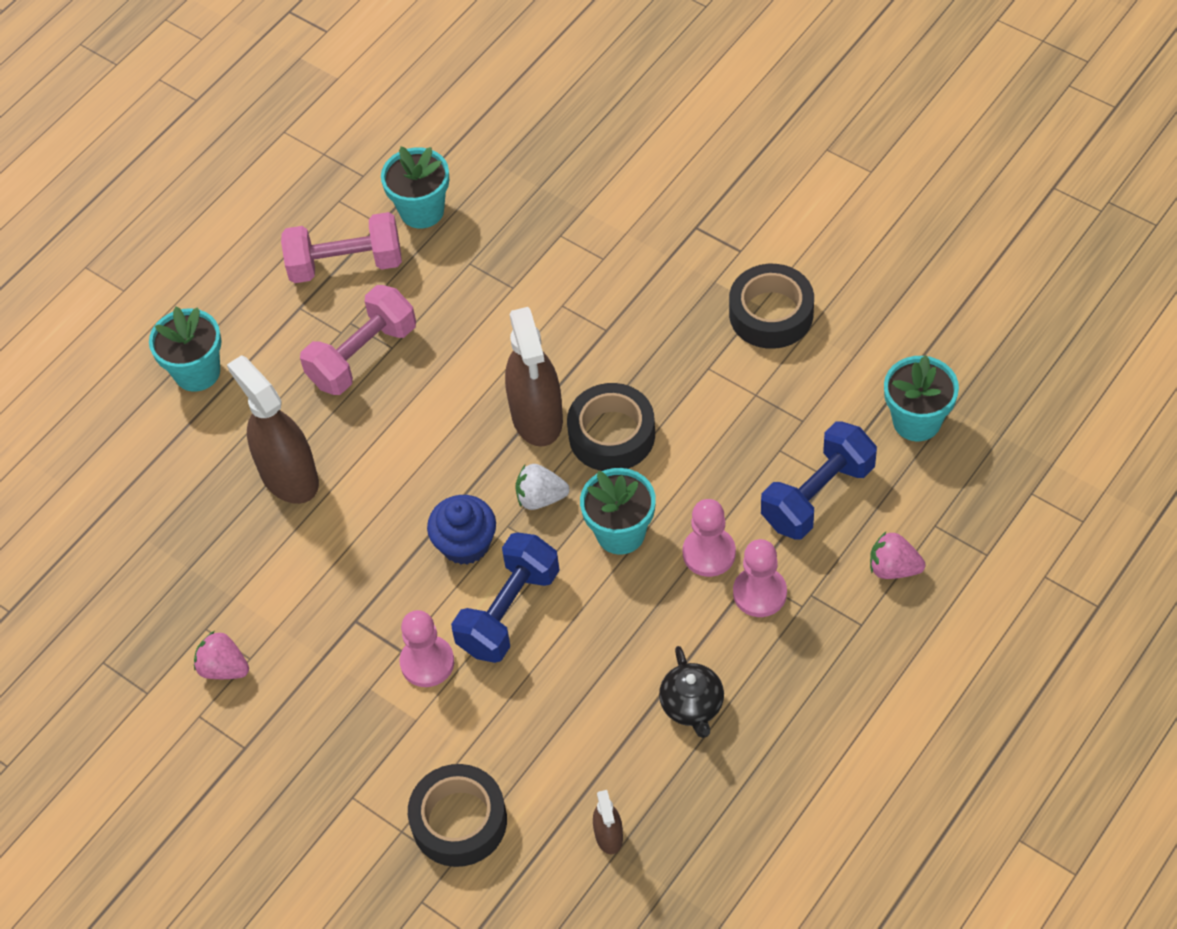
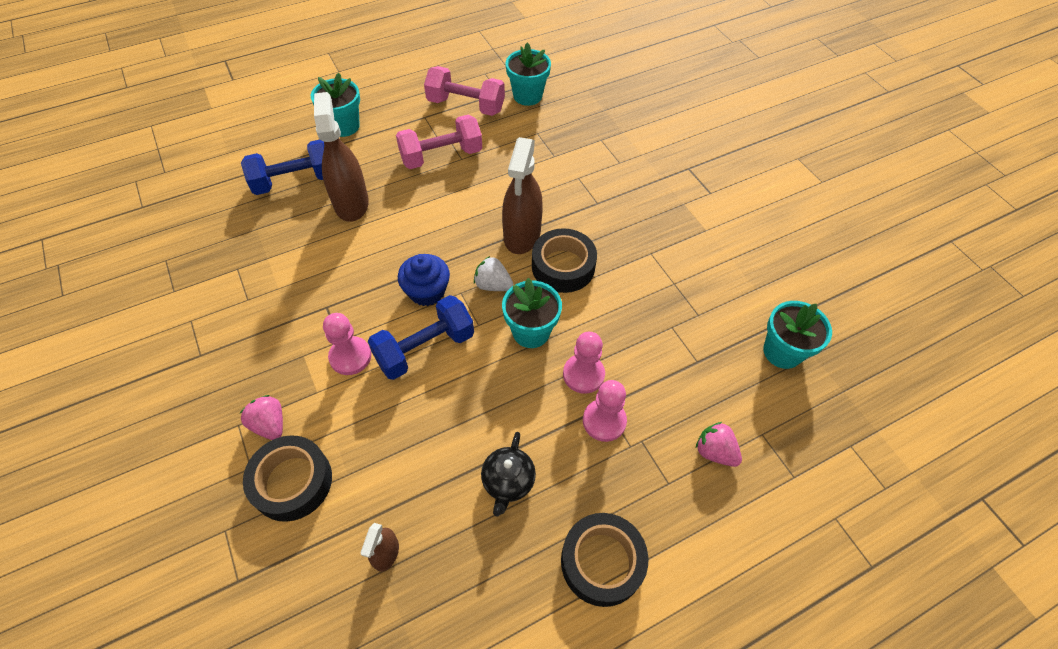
camera: 20 degrees right, 0 degrees up
(224, 668) = (228, 298): pink strawberry -> pink strawberry (270, 424)
(771, 314) = (711, 238): black tape -> black tape (602, 562)
(818, 495) = (683, 371): blue dumbbell -> blue dumbbell (295, 181)

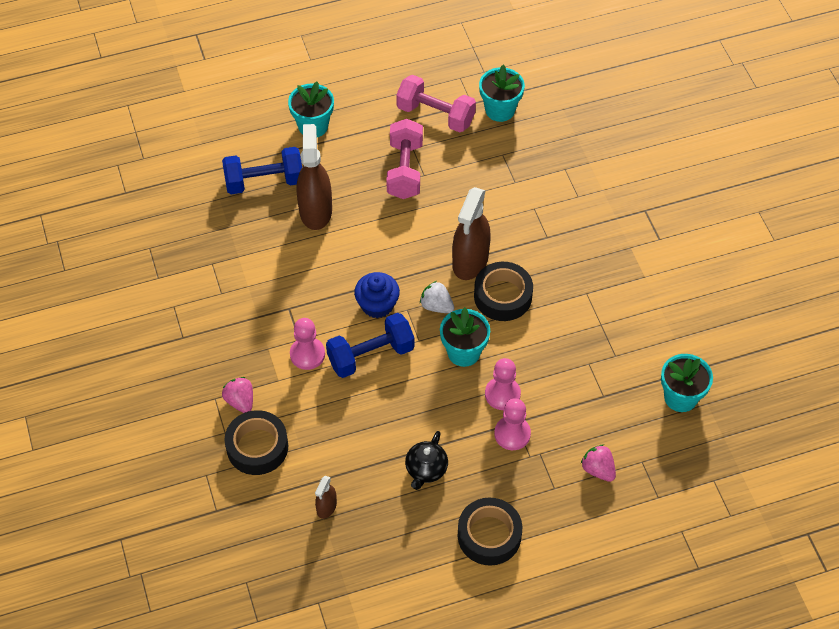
camera: 10 degrees right, 0 degrees up
(441, 156) = (405, 170): pink dumbbell -> pink dumbbell turned 75 degrees counterclockwise

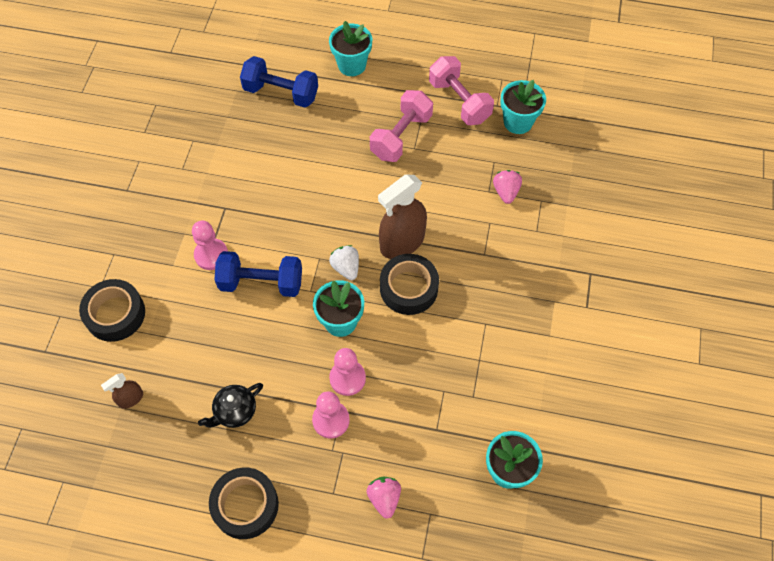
camera: 30 degrees right, 5 degrees up
(240, 401) = (131, 267): pink strawberry -> pink strawberry (506, 192)
(315, 211) = (304, 136): brown spray bottle -> none
(377, 305) = (297, 241): blue cupcake -> none

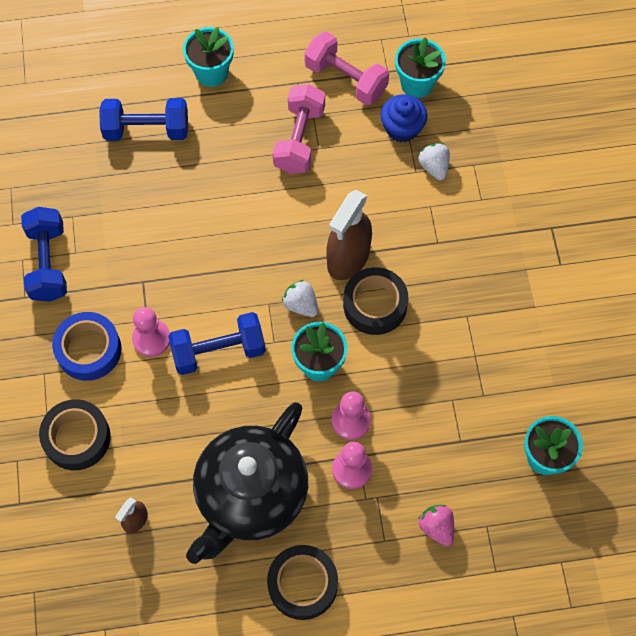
camera: 20 degrees left, 5 degrees up
(157, 170) = (48, 263): none -> blue dumbbell
(157, 247) = (89, 350): none -> blue tape
(235, 411) = (250, 495): black teapot -> black teapot, size x2.41
(491, 153) = (402, 128): none -> blue cupcake
(506, 192) = (434, 167): pink strawberry -> white strawberry

